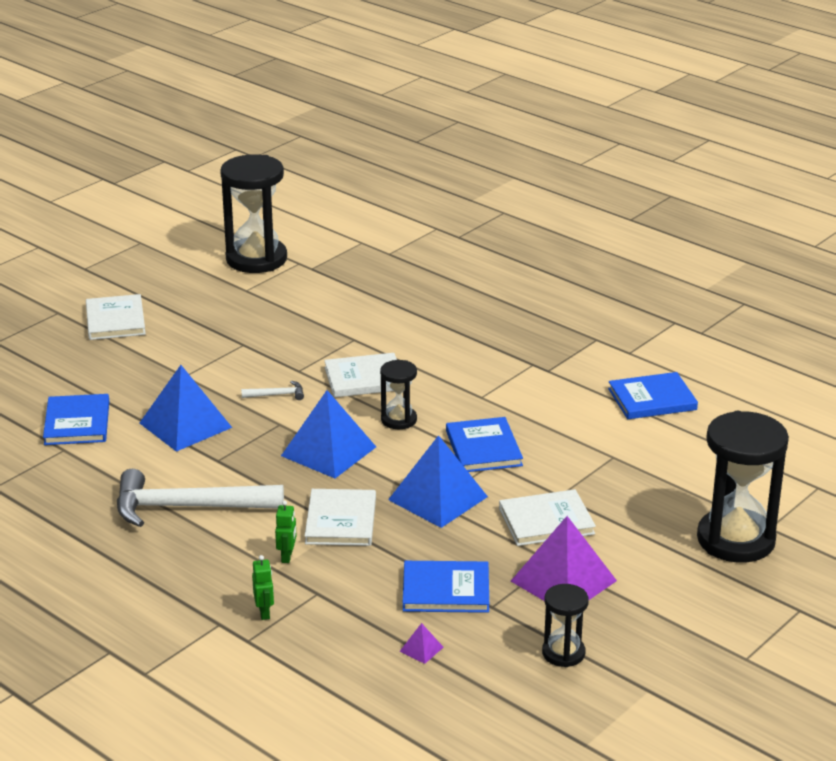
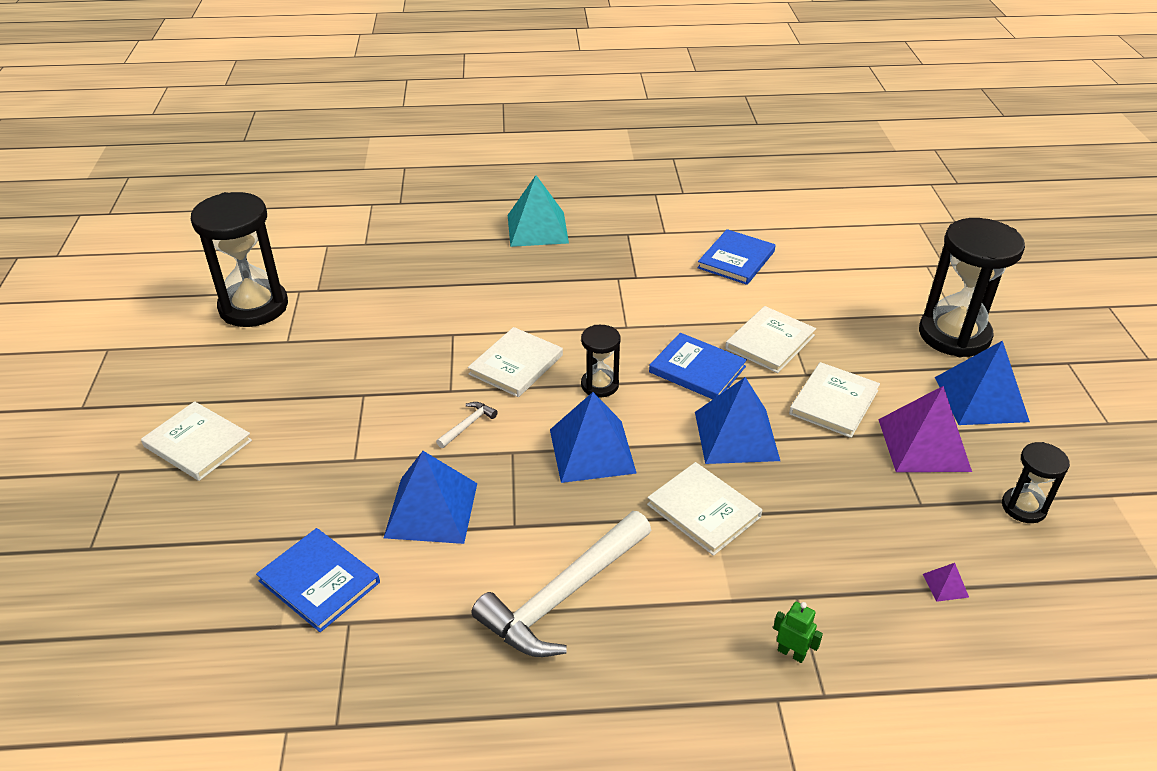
camera: 45 degrees left, 10 degrees up
(287, 556) = (719, 579): green robot -> none
(446, 590) = (873, 515): blue book -> none
(531, 302) = (537, 228): none -> turquoise pyramid
(571, 462) = (770, 342): none -> white book
(668, 585) = (981, 399): none -> blue pyramid

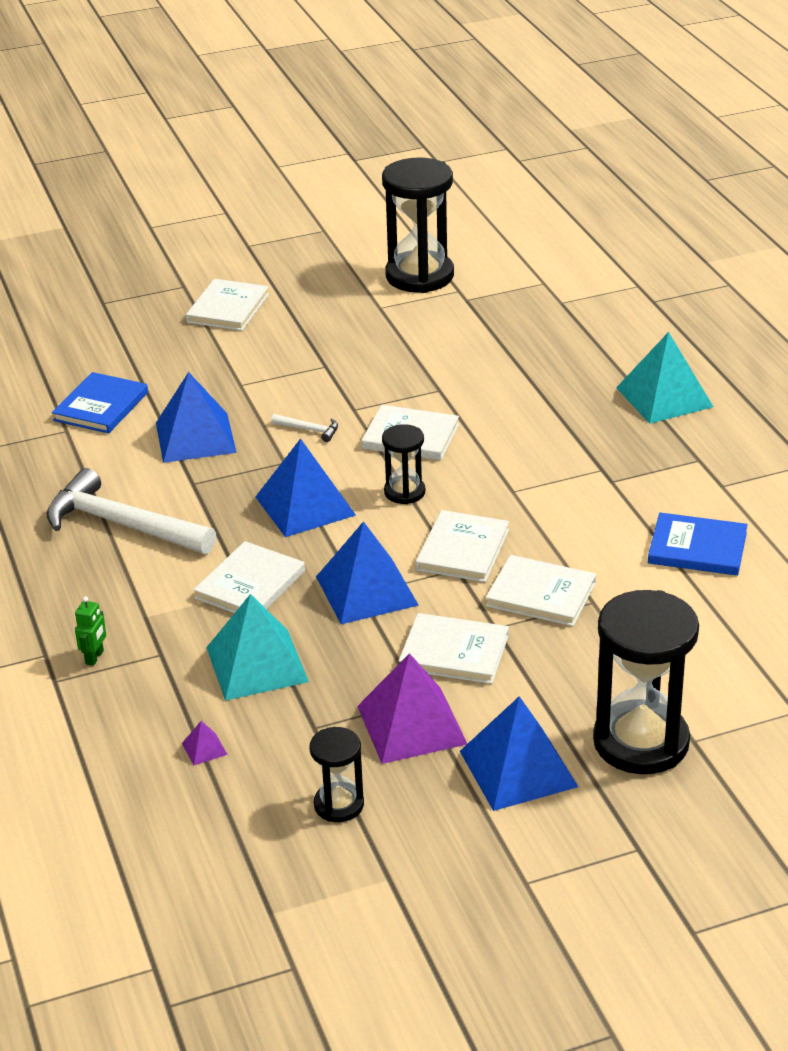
camera: 75 degrees right, 5 degrees down
(697, 369) = (462, 550): blue book -> white book
(826, 526) = (257, 664): none -> turquoise pyramid

